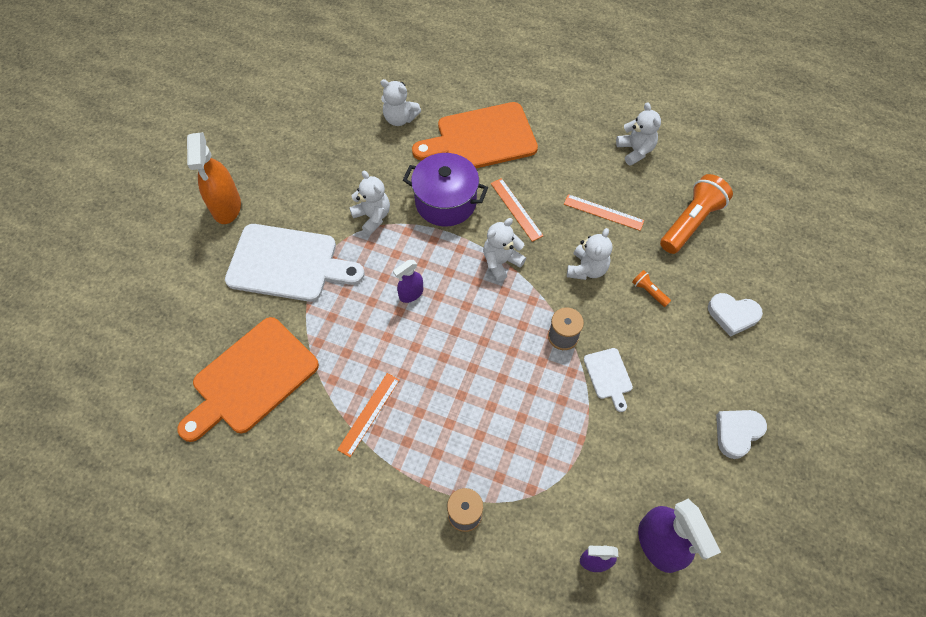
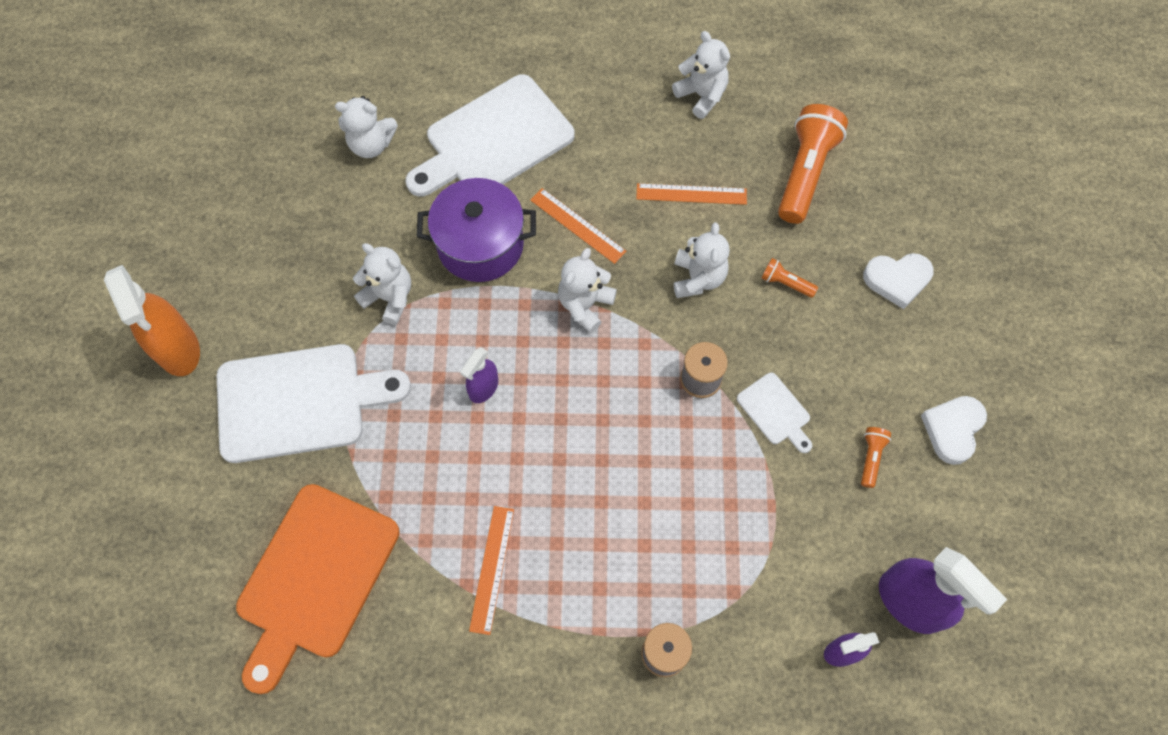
camera: 20 degrees left, 5 degrees up
(481, 138) = (494, 140): orange cutting board -> white cutting board
(667, 431) = (871, 458): none -> orange flashlight

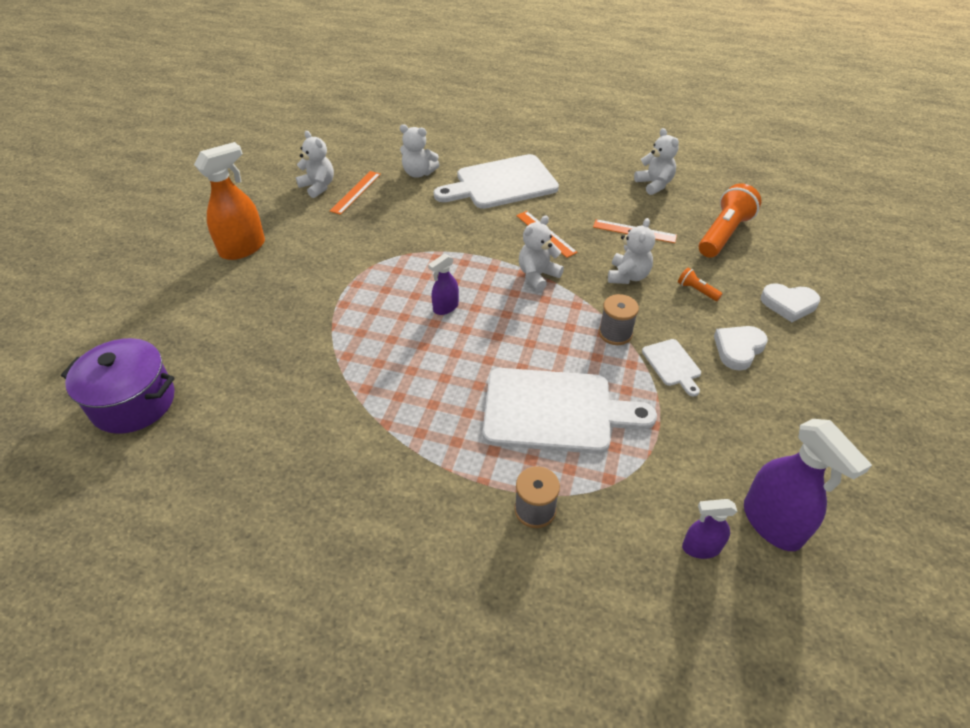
camera: 15 degrees right, 20 degrees down
(178, 349) = (243, 248): orange spray bottle -> orange spray bottle turned 120 degrees counterclockwise
(299, 402) = (310, 290): white cutting board -> white cutting board (555, 411)
(314, 578) = (271, 394): orange cutting board -> none
(389, 297) = (398, 247): white teddy bear -> white teddy bear (318, 187)
(480, 245) = (472, 232): purple pot -> purple pot (133, 402)
(492, 569) = (410, 418): orange ruler -> orange ruler (356, 192)
(871, 458) = (750, 411): orange flashlight -> none
(952, 429) = (827, 406): white heart -> white heart (738, 349)

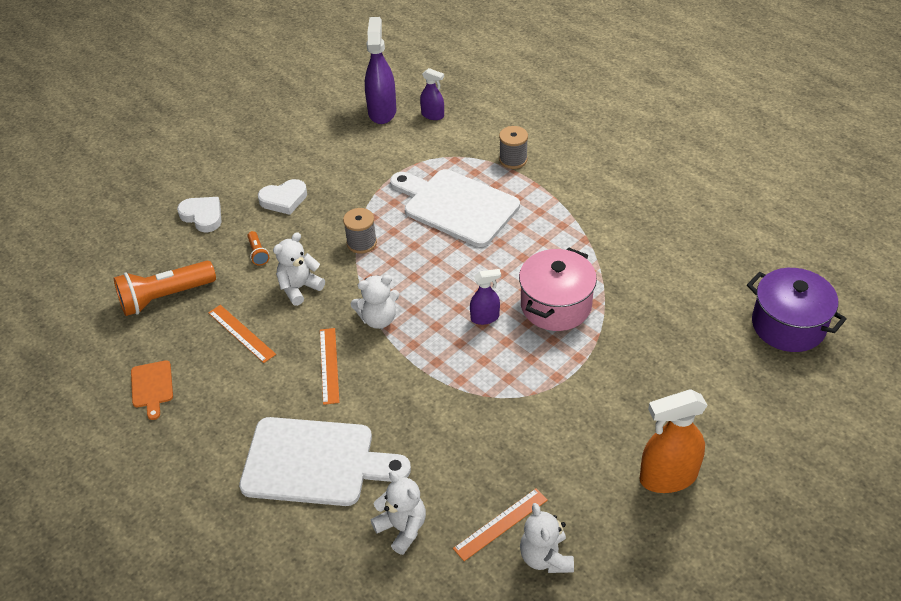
camera: 150 degrees left, 0 degrees up
(385, 340) = (556, 305): none -> pink pot
(654, 184) = (152, 387): white teddy bear -> orange cutting board
(672, 365) = (344, 206): white cutting board -> none

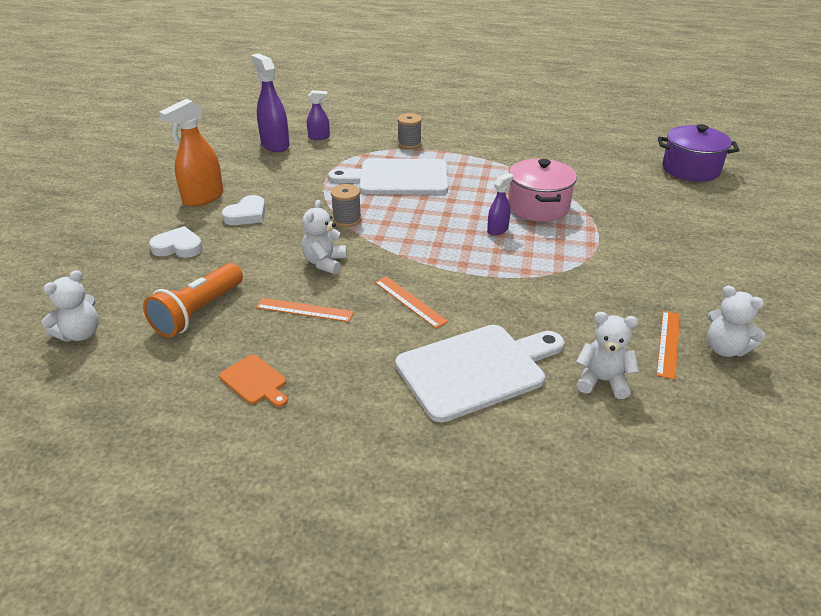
camera: 35 degrees left, 10 degrees down
(258, 253) = (260, 254): orange flashlight -> none
(378, 319) = (416, 259): white teddy bear -> white teddy bear (80, 334)
(667, 477) = (733, 268): orange spray bottle -> orange spray bottle (203, 198)

